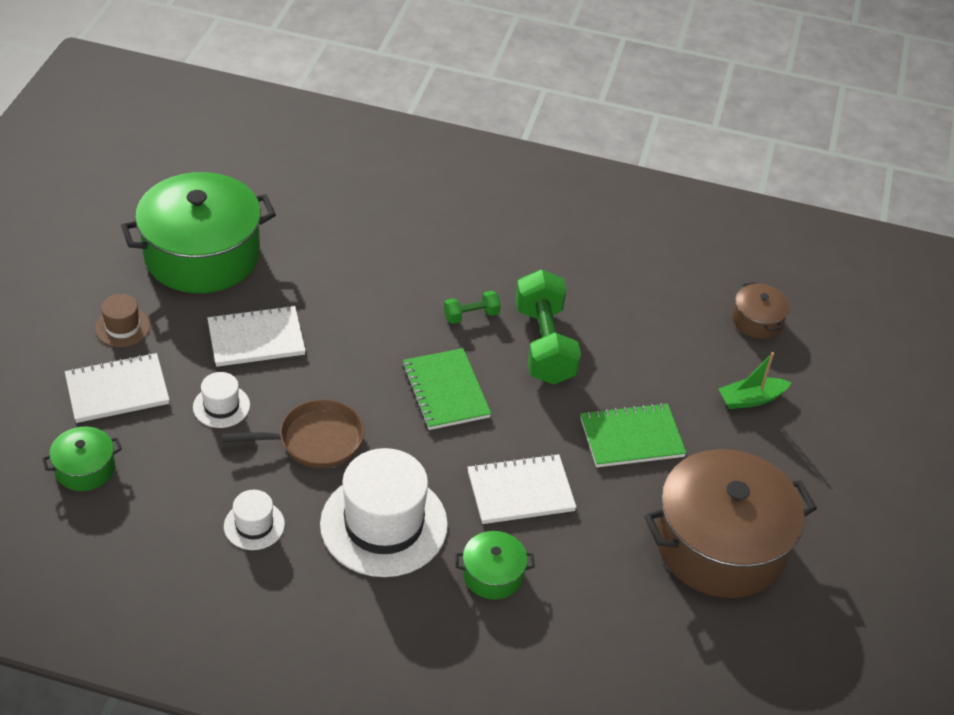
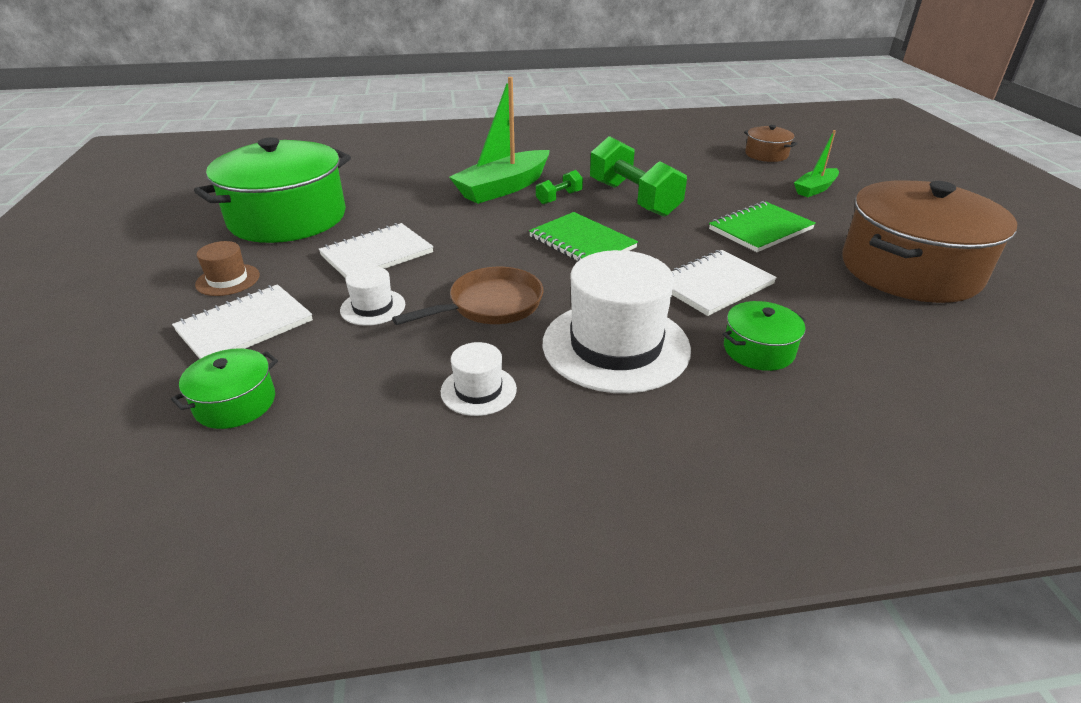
camera: 20 degrees left, 10 degrees down
(426, 279) = (503, 188): none -> green boat

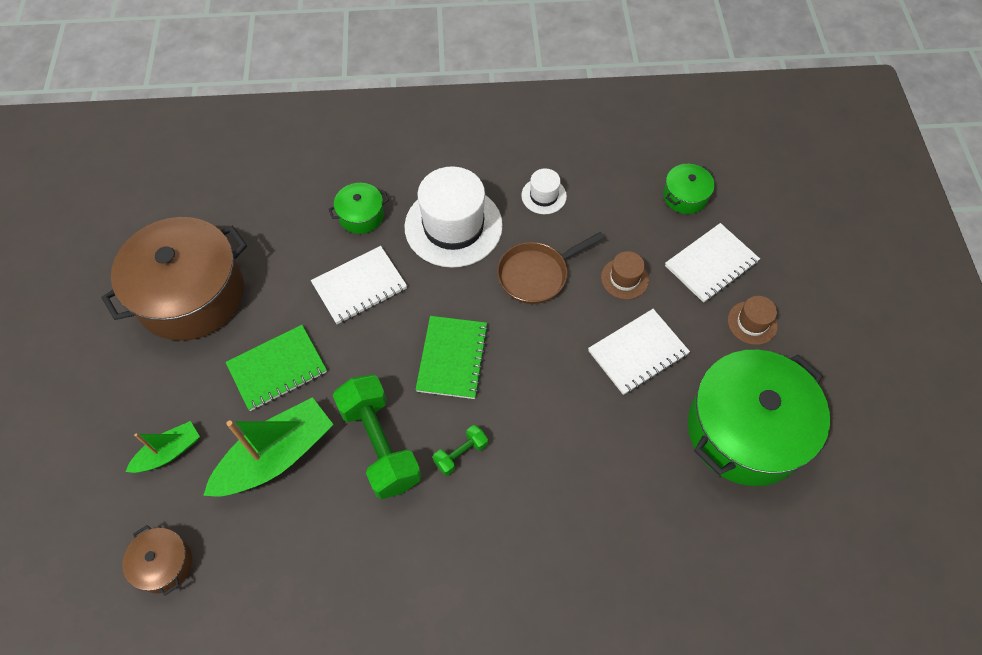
camera: 175 degrees left, 25 degrees up
(373, 307) = (624, 278): white hat -> brown hat
(503, 188) = (521, 485): green boat -> green boat (276, 456)
(582, 242) = (452, 358): green notebook -> green notebook turned 45 degrees clockwise

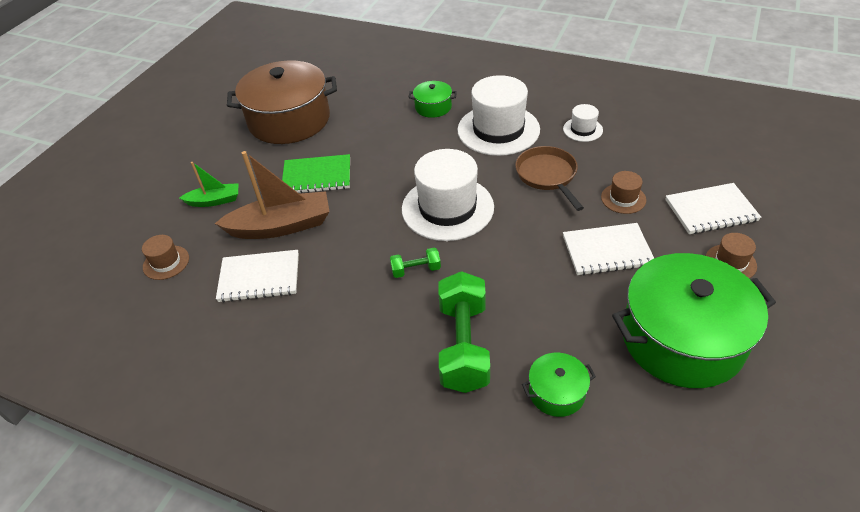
camera: 30 degrees right, 15 degrees down
(164, 564) = (166, 262): brown pot -> brown hat
(276, 456) = (281, 226): green boat -> brown boat
(359, 286) = (405, 146): white notebook -> white notebook (259, 278)
(380, 444) = (359, 243): green dumbbell -> green dumbbell (464, 346)
(452, 358) = (447, 208): green notebook -> white hat
(536, 274) = (547, 176): brown pan -> brown pan turned 75 degrees clockwise
(685, 196) = (710, 159): green pot -> green pot (556, 392)

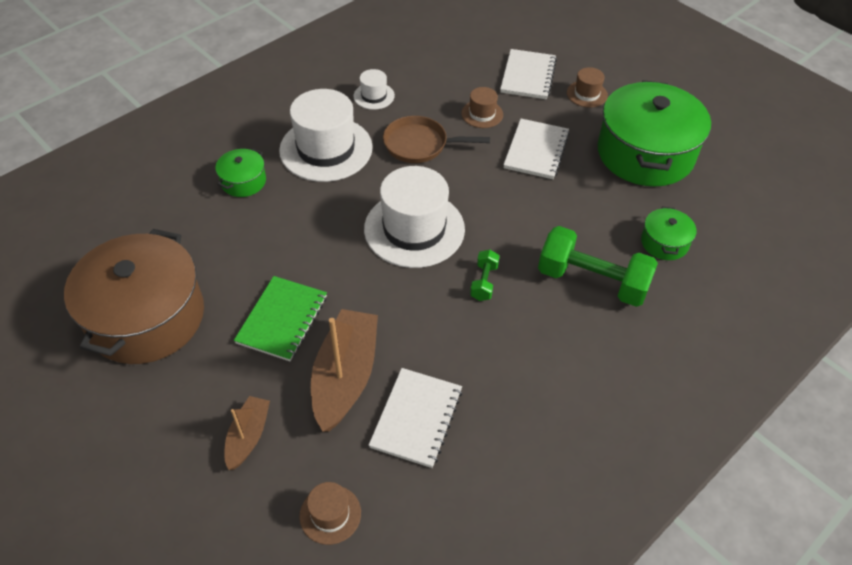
camera: 70 degrees left, 5 degrees up
(214, 201) = (248, 436): green boat -> brown boat

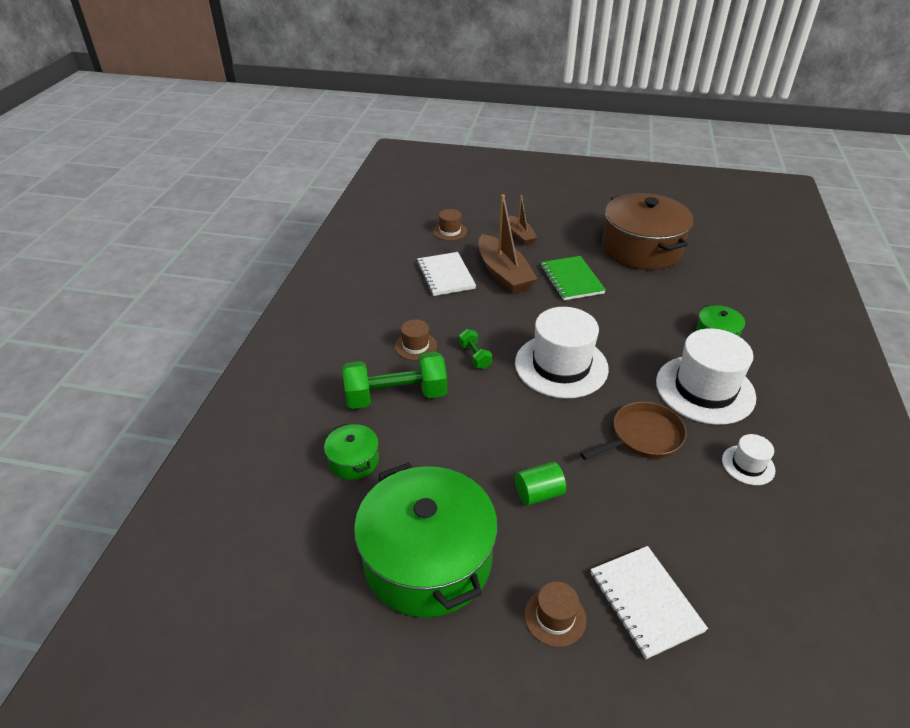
camera: 145 degrees right, 10 degrees down
(482, 114) = (631, 507): brown hat -> brown hat (415, 346)
(536, 150) = (538, 493): white notebook -> green cylinder

